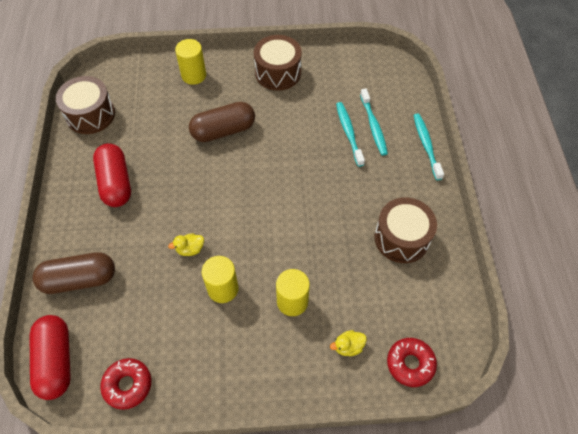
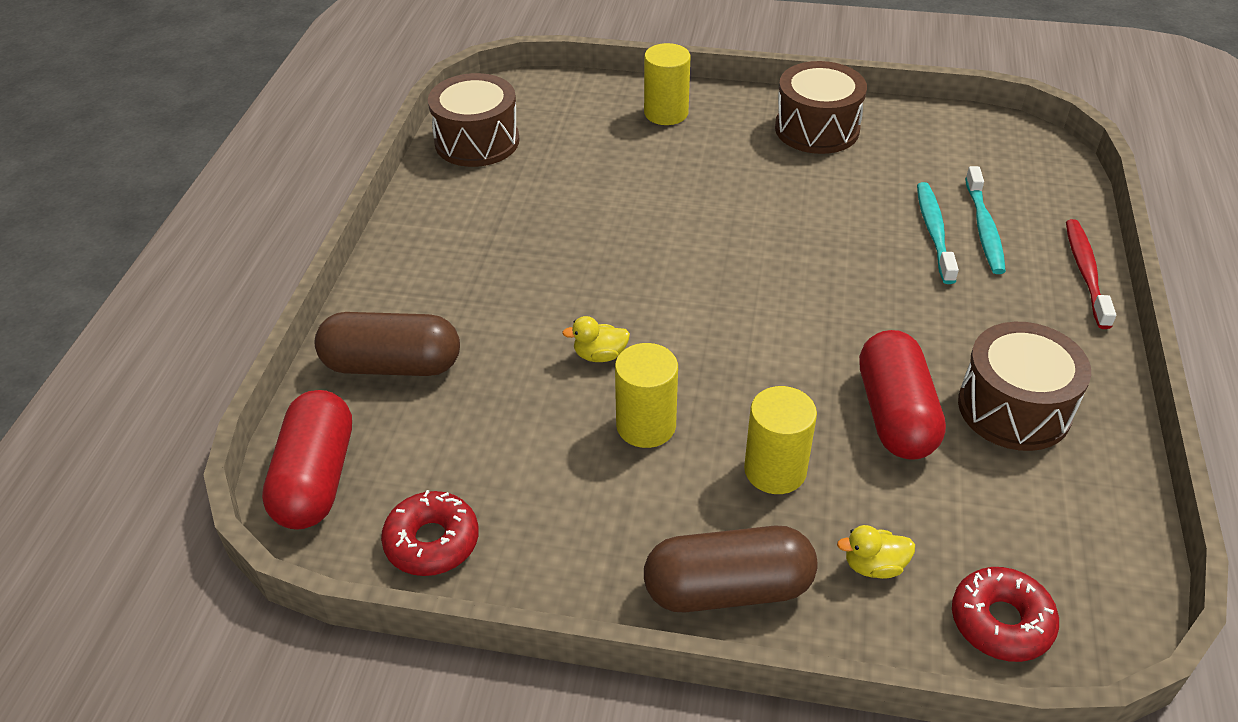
camera: 15 degrees right, 15 degrees down
(116, 183) = (493, 239): red capsule -> red capsule (895, 414)
(223, 130) = (700, 195): brown capsule -> brown capsule (728, 589)
(426, 145) = (1085, 272): turquoise toothbrush -> red toothbrush

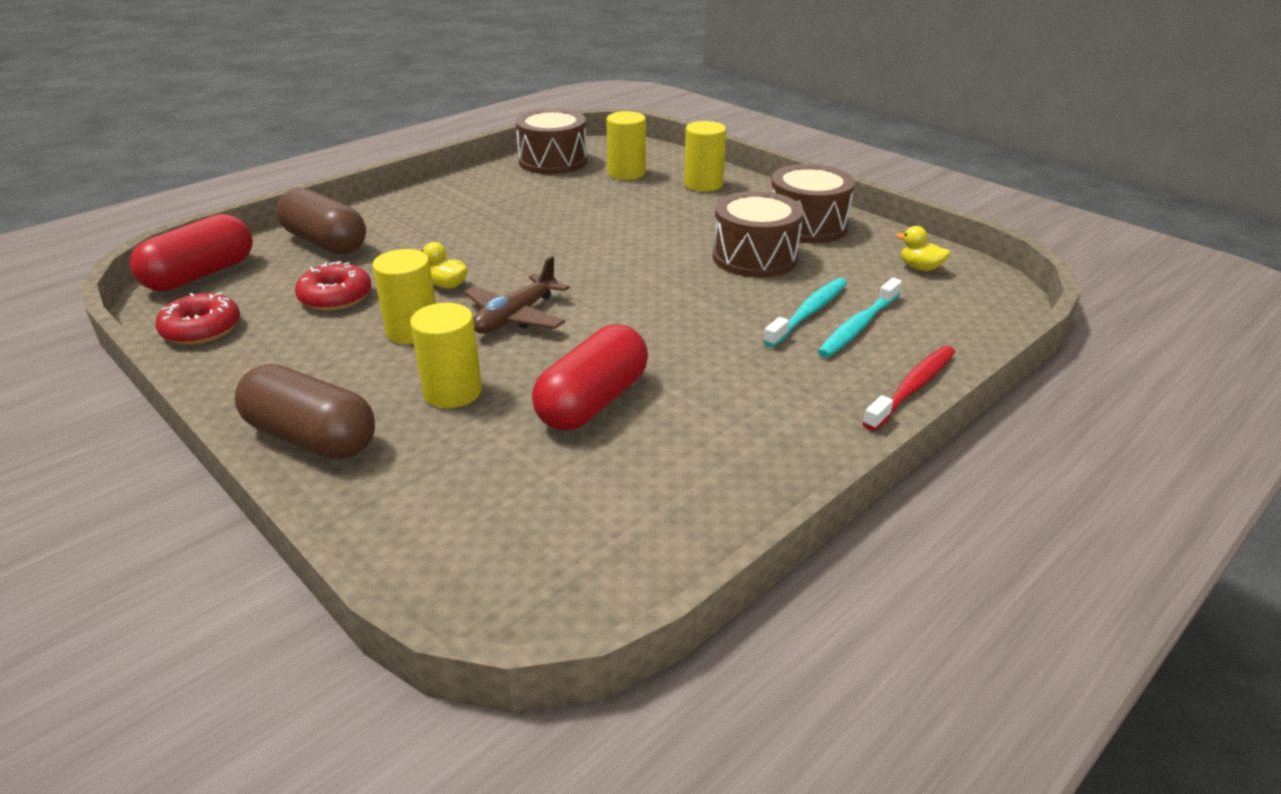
camera: 35 degrees right, 10 degrees down
(574, 128) = (626, 173): none -> yellow cylinder
(714, 359) = (515, 316): none -> brown plane
(874, 566) = (425, 478): yellow duck -> yellow duck (920, 268)
(1001, 622) = (457, 564): red donut -> red donut (336, 297)
(1014, 408) = (697, 442): brown drum -> brown drum (754, 257)

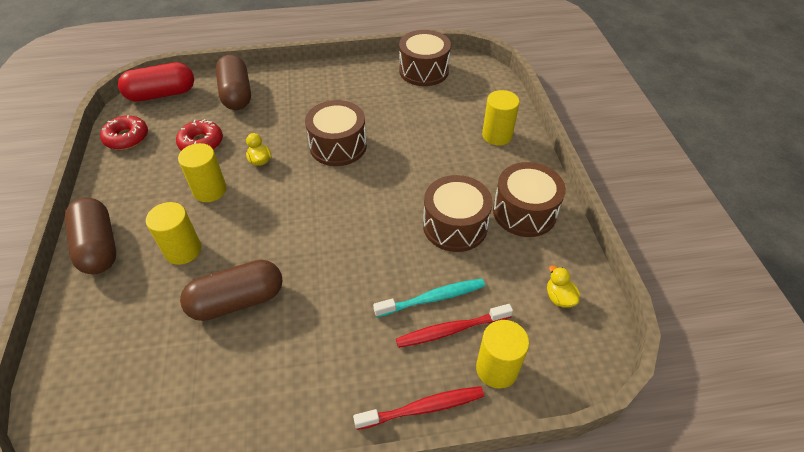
camera: 35 degrees right, 15 degrees up
(515, 316) = (267, 206): brown plane -> none
(534, 243) = (338, 146): none -> brown drum
(593, 402) = (237, 301): red capsule -> brown capsule
(626, 173) = (458, 102): yellow cylinder -> yellow cylinder (497, 369)
(858, 326) = (451, 330): turquoise toothbrush -> red toothbrush

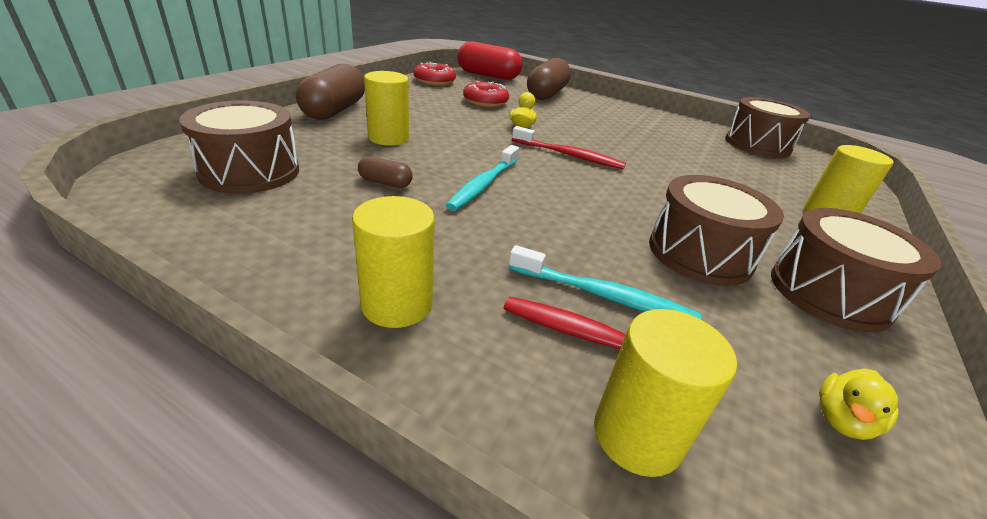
camera: 35 degrees right, 15 degrees down
(210, 190) = (457, 122): yellow cylinder -> yellow cylinder (397, 304)
(237, 301) = (385, 183): brown capsule -> brown capsule, size x0.47
(297, 253) = (483, 184): none -> turquoise toothbrush
(338, 146) = (609, 147): brown drum -> brown drum (250, 171)
(423, 408) = (464, 396): red toothbrush -> red toothbrush (569, 155)
(559, 297) = (842, 420): yellow duck -> yellow duck turned 150 degrees counterclockwise

